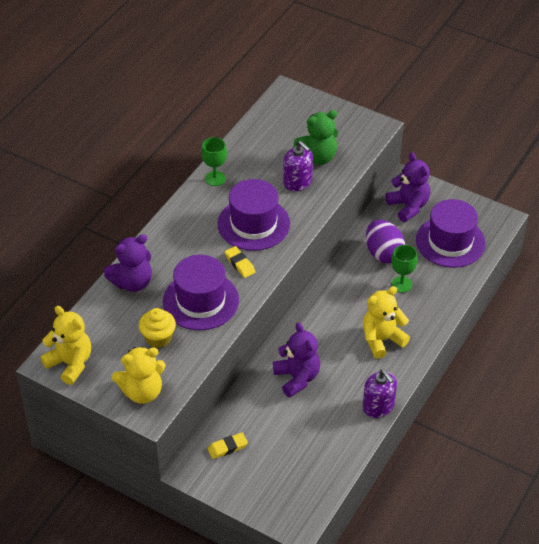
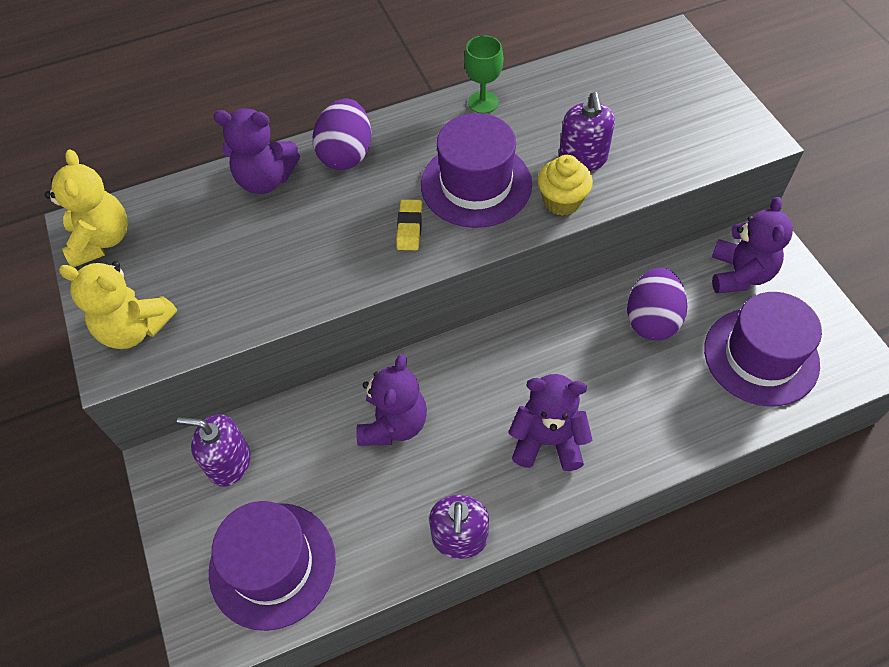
camera: 40 degrees right, 10 degrees up
(158, 338) = (223, 268): yellow cupcake -> yellow cupcake (562, 201)
(165, 245) = (346, 154): none -> purple egg
(200, 301) = (317, 249): purple hat -> purple hat (272, 565)
(227, 447) = (229, 463): yellow eraser -> purple soap dispenser
(317, 157) = (639, 139): green teddy bear -> none
(382, 340) = (547, 441): yellow teddy bear -> purple teddy bear
(401, 284) = (640, 377): green goblet -> none

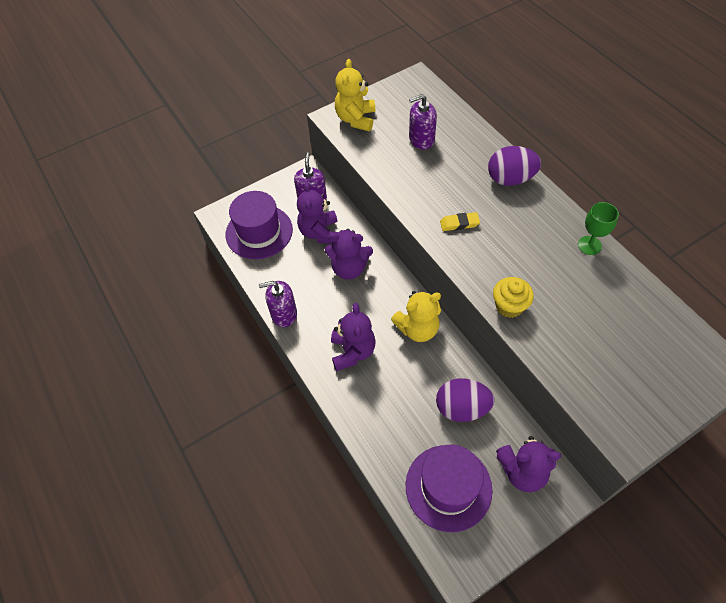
camera: 80 degrees right, 0 degrees up
(101, 240) = (409, 88): yellow teddy bear -> yellow teddy bear (417, 329)
(265, 180) = (475, 145): purple teddy bear -> purple teddy bear (320, 232)
(476, 184) = (508, 253): purple hat -> none
(583, 159) = (555, 315): purple soap dispenser -> purple soap dispenser (421, 139)

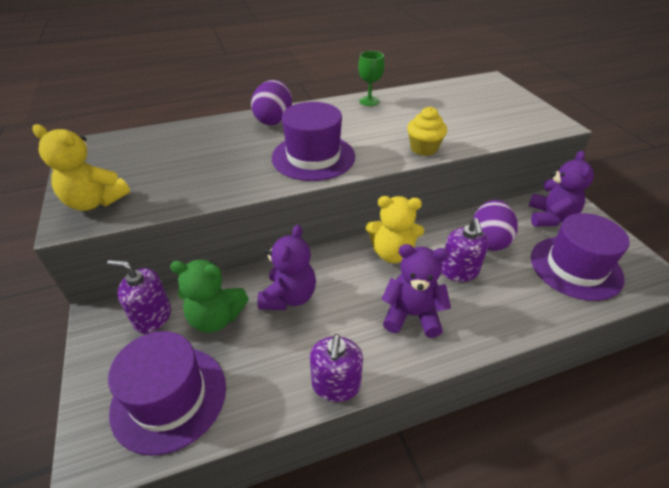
camera: 80 degrees left, 15 degrees down
(320, 232) = (216, 318): purple teddy bear -> green teddy bear
(417, 329) = (392, 253): yellow teddy bear -> yellow teddy bear turned 105 degrees clockwise
(421, 139) = (178, 159): purple soap dispenser -> purple soap dispenser (459, 271)
(459, 223) = (313, 157): yellow eraser -> purple hat

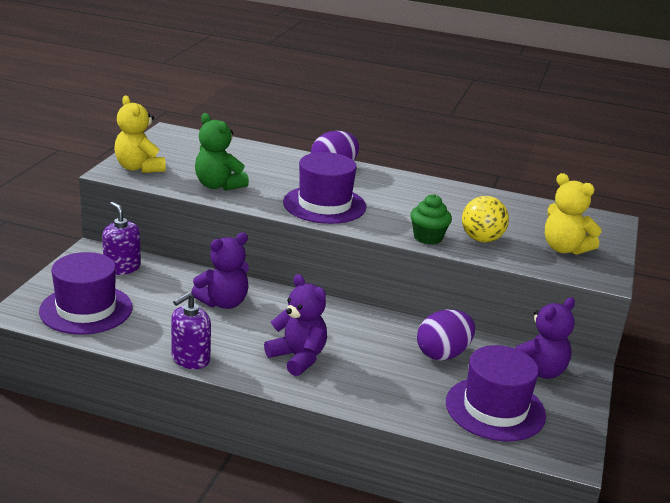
camera: 35 degrees right, 15 degrees down
(216, 318) = (160, 288): green teddy bear -> green teddy bear (218, 185)
(369, 101) = (442, 188): green goblet -> none
(392, 253) = (341, 319): yellow teddy bear -> yellow teddy bear (564, 249)
(423, 148) = (428, 237): yellow cupcake -> green cupcake
(455, 131) = (481, 239): none -> yellow ball
(459, 271) = (380, 356): purple soap dispenser -> none

